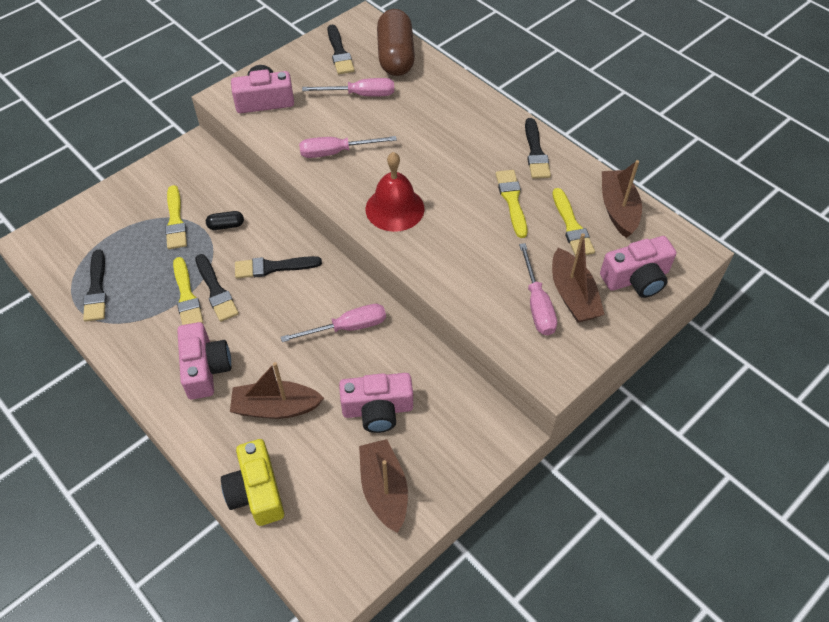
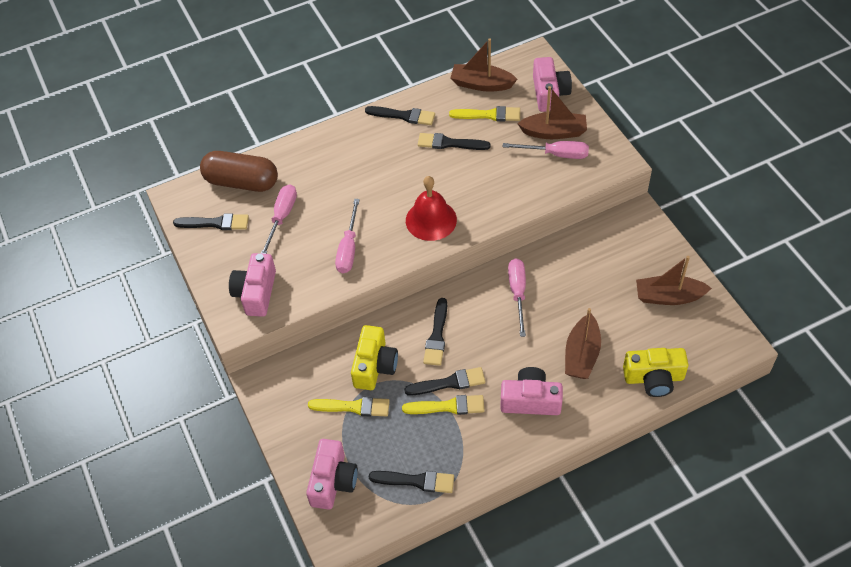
camera: 70 degrees left, 0 degrees up
(226, 225) = (374, 366): black capsule -> yellow camera
(377, 409) = (600, 287): pink camera -> pink camera (333, 481)
(512, 200) = (449, 143): yellow brush -> black brush

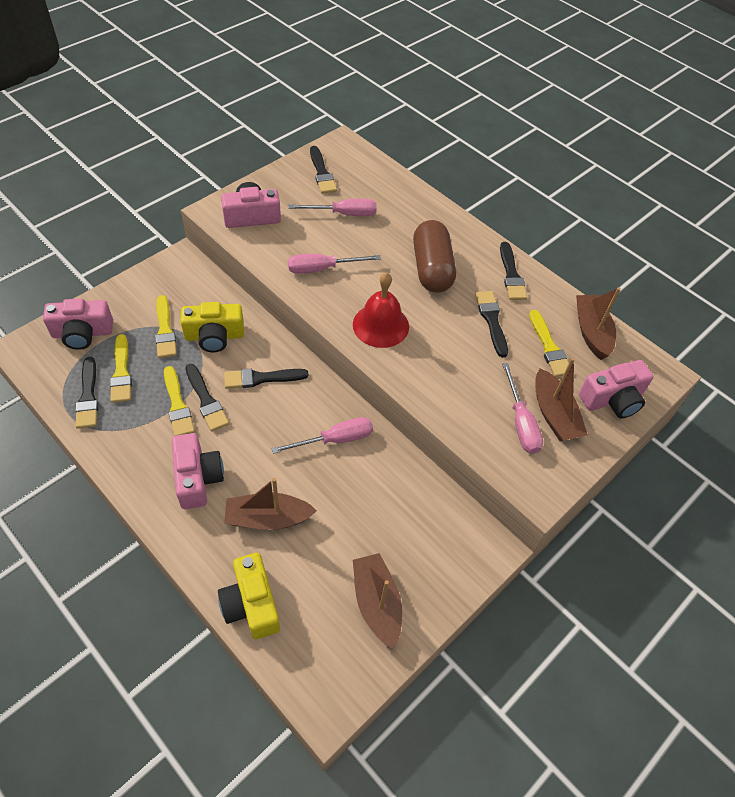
camera: 65 degrees right, 0 degrees up
(241, 182) = (375, 178): brown capsule -> brown capsule (432, 269)
(395, 450) = (121, 372): none -> yellow brush

